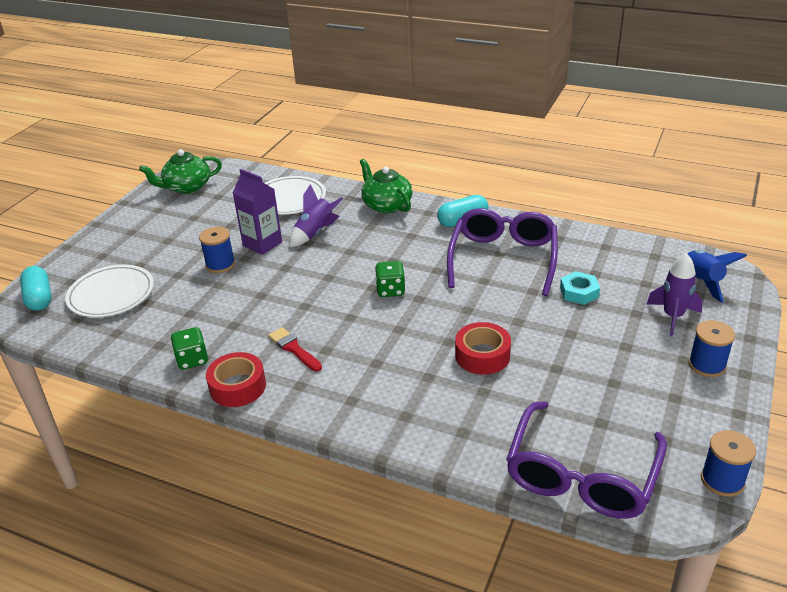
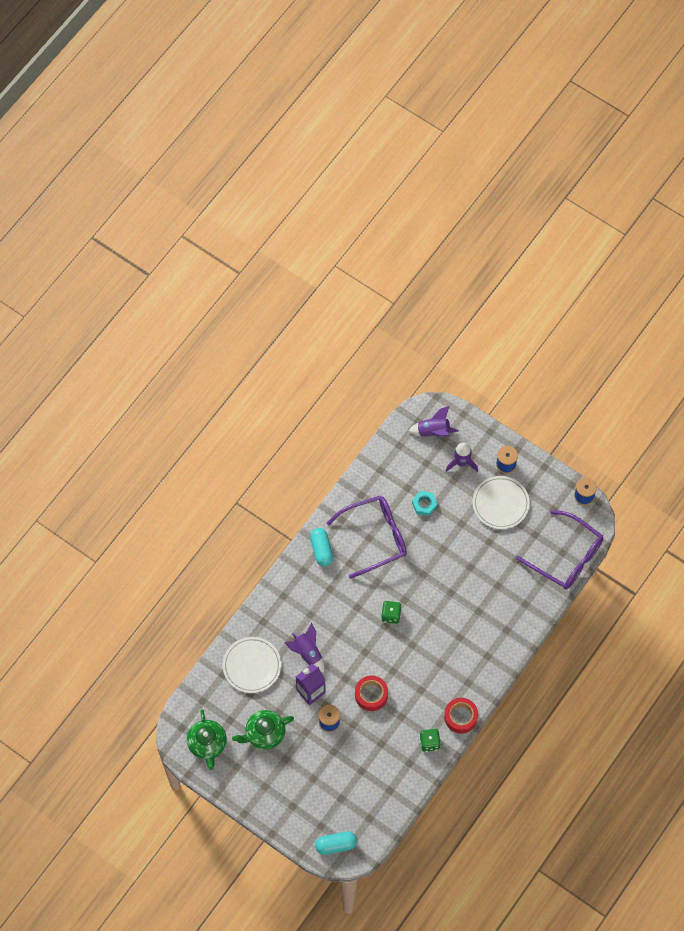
camera: 80 degrees left, 30 degrees up
(111, 294) = (345, 796): white plate -> white plate (500, 503)
(294, 349) = (434, 682): red brush -> none
(386, 205) = (283, 597): green teapot -> green teapot (264, 733)
(482, 355) = (468, 577): red tape -> red tape (371, 695)
(503, 258) = (375, 537): purple glasses -> purple glasses turned 135 degrees clockwise
(701, 282) = (433, 431): blue rocket -> purple rocket

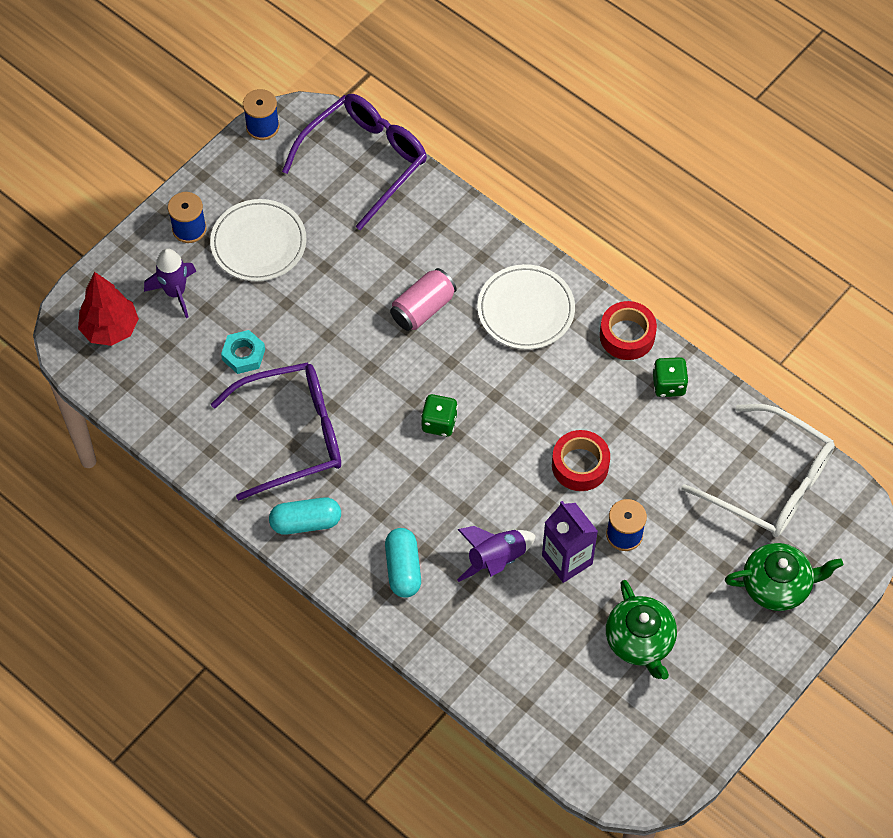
camera: 85 degrees left, 5 degrees down
(207, 744) = (655, 739): green teapot -> green teapot (777, 585)
(252, 666) = (512, 653): white plate -> white plate (525, 310)
(336, 845) = (842, 541): turquoise capsule -> turquoise capsule (403, 568)
(370, 803) = (771, 483): none -> white glasses
(375, 537) = (293, 435): purple glasses -> purple glasses turned 90 degrees clockwise
(433, 431) = (110, 329): purple rocket -> red tree
(466, 599) = (423, 308): none -> pink can

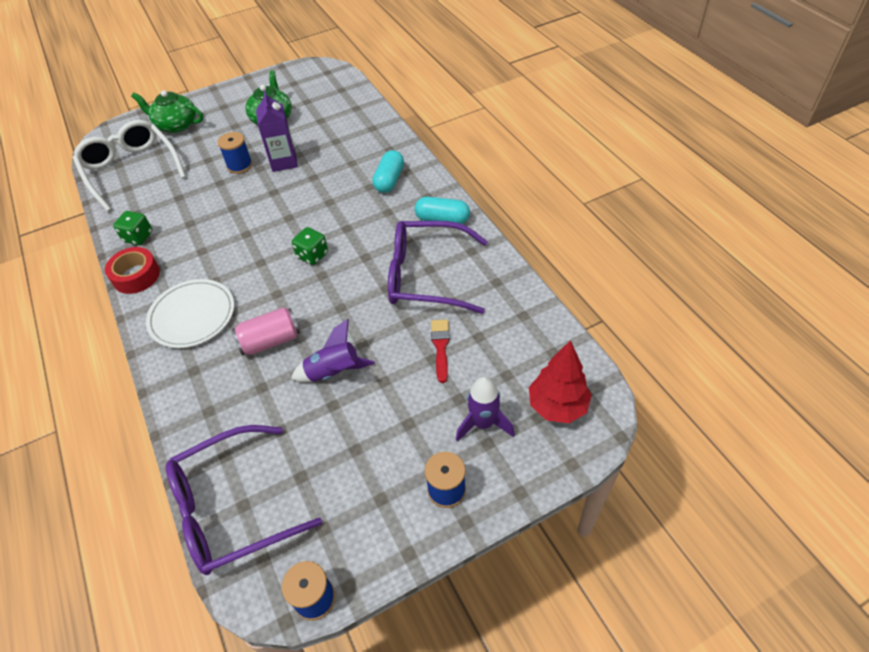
camera: 155 degrees left, 10 degrees down
(243, 355) = (440, 347): turquoise nut -> red brush
(258, 243) = (382, 449): white plate -> none
(496, 559) = (327, 171): purple rocket -> purple rocket (334, 372)
(580, 465) = (236, 206): red tape -> none

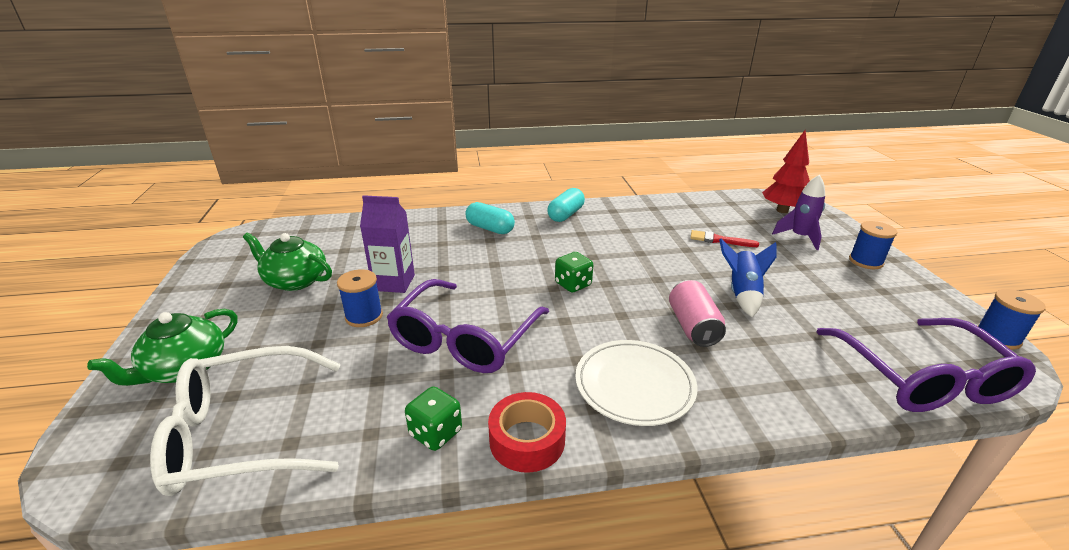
camera: 75 degrees left, 20 degrees down
(334, 372) = (742, 294): purple rocket -> blue rocket
(426, 276) = (633, 233): purple glasses -> purple glasses (464, 339)

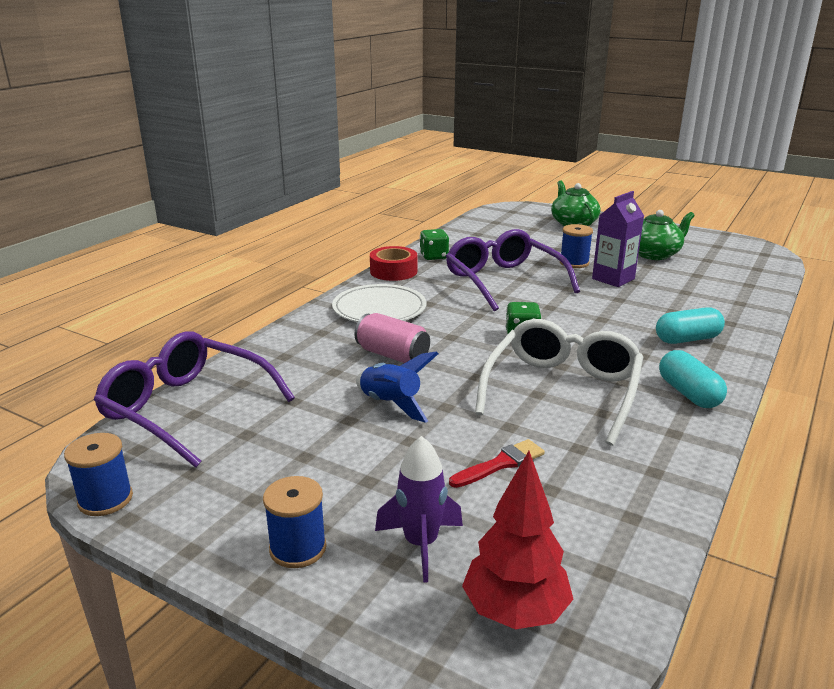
camera: 130 degrees right, 5 degrees down
(242, 434) = (498, 227): white glasses -> white glasses (562, 390)

